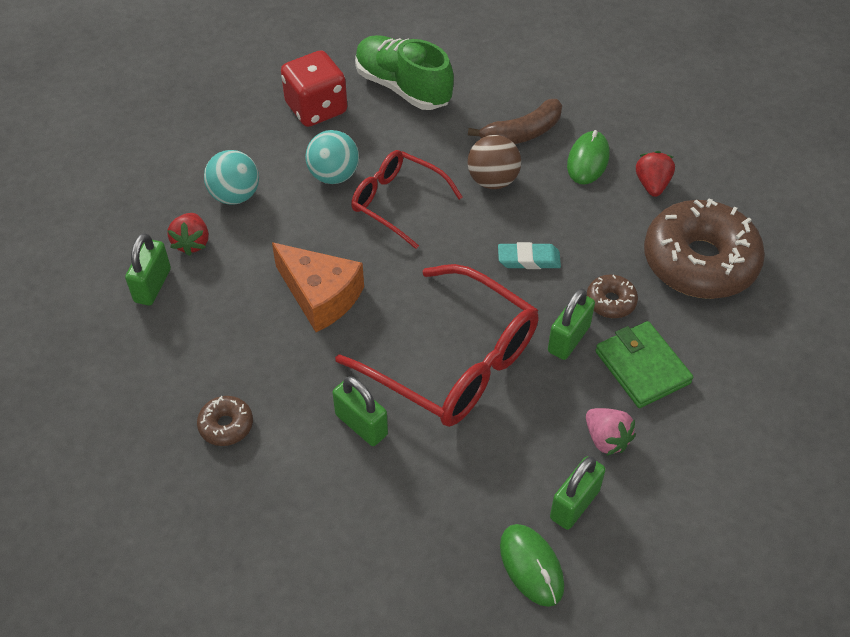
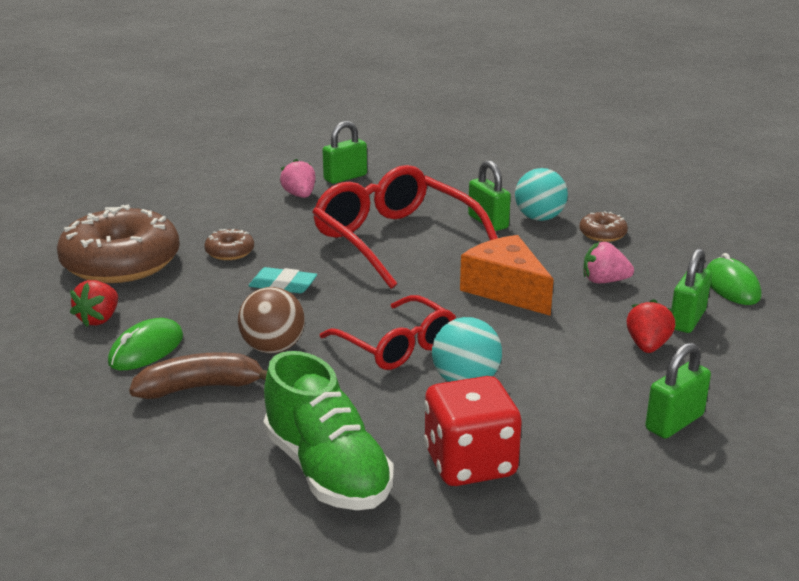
camera: 165 degrees left, 25 degrees down
(226, 330) = (604, 281): none -> pink strawberry
(235, 195) = (596, 380): turquoise ball -> turquoise ball (539, 218)
(531, 566) = (391, 164): green mouse -> green mouse (732, 286)
(568, 339) = (287, 238): green padlock -> green padlock (674, 422)
(642, 367) = (239, 219): green wallet -> none

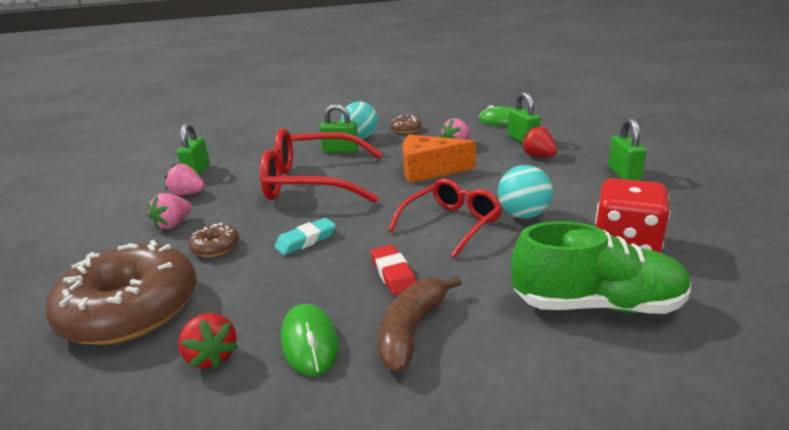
camera: 50 degrees left, 0 degrees up
(244, 217) = (174, 224): none -> pink strawberry
(273, 348) = (393, 273): brown ball -> red eraser
(396, 346) = (451, 224): red glasses -> red glasses turned 45 degrees counterclockwise

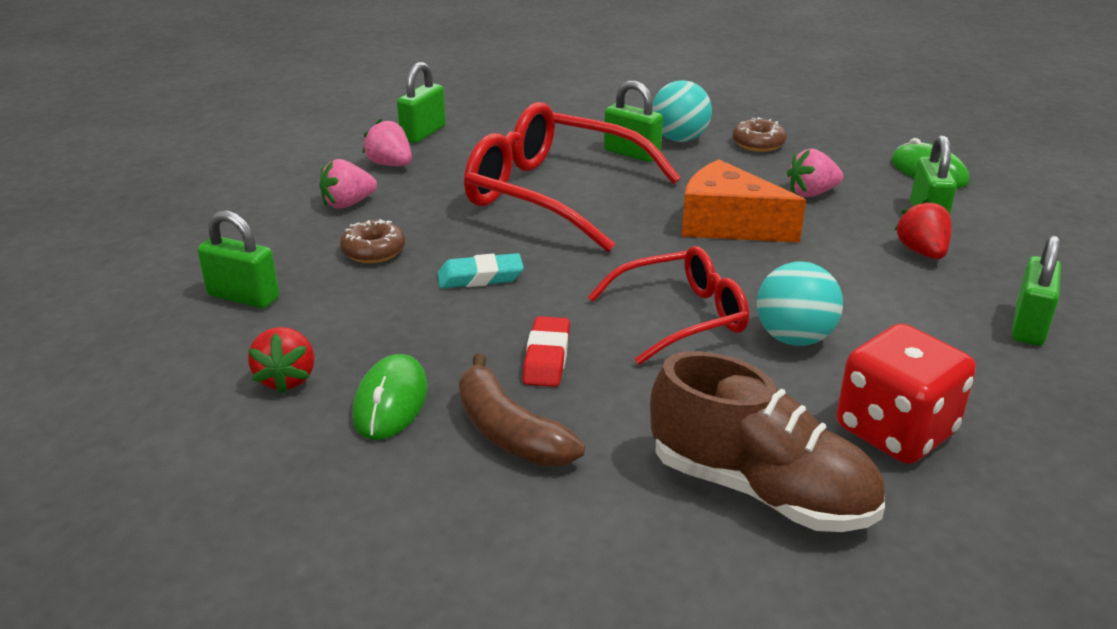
camera: 25 degrees right, 5 degrees up
(131, 309) = (243, 297): brown donut -> green padlock
(412, 330) = (509, 432): brown banana -> brown banana turned 90 degrees counterclockwise
(596, 304) = (760, 490): green shoe -> brown shoe

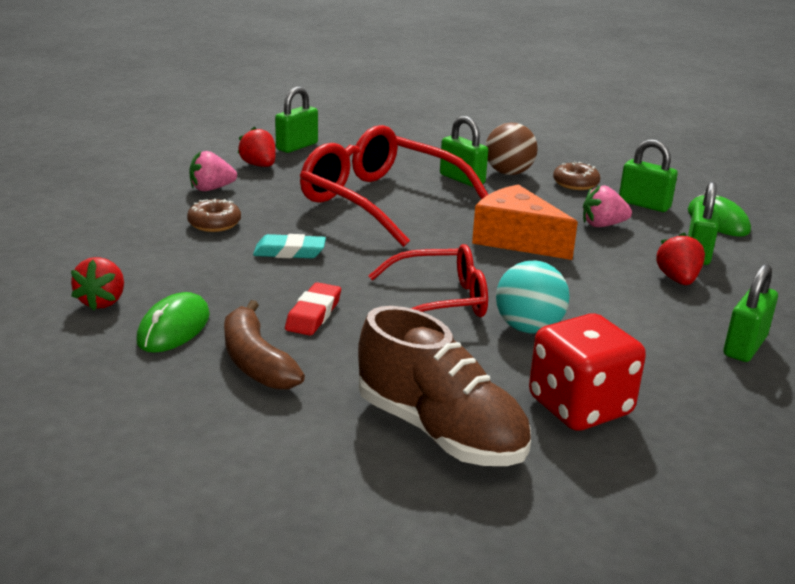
camera: 10 degrees right, 5 degrees down
(243, 297) = (98, 242): green padlock -> green padlock (644, 204)
(390, 164) = (259, 165): pink strawberry -> red strawberry
(679, 139) = (508, 173): turquoise ball -> brown ball

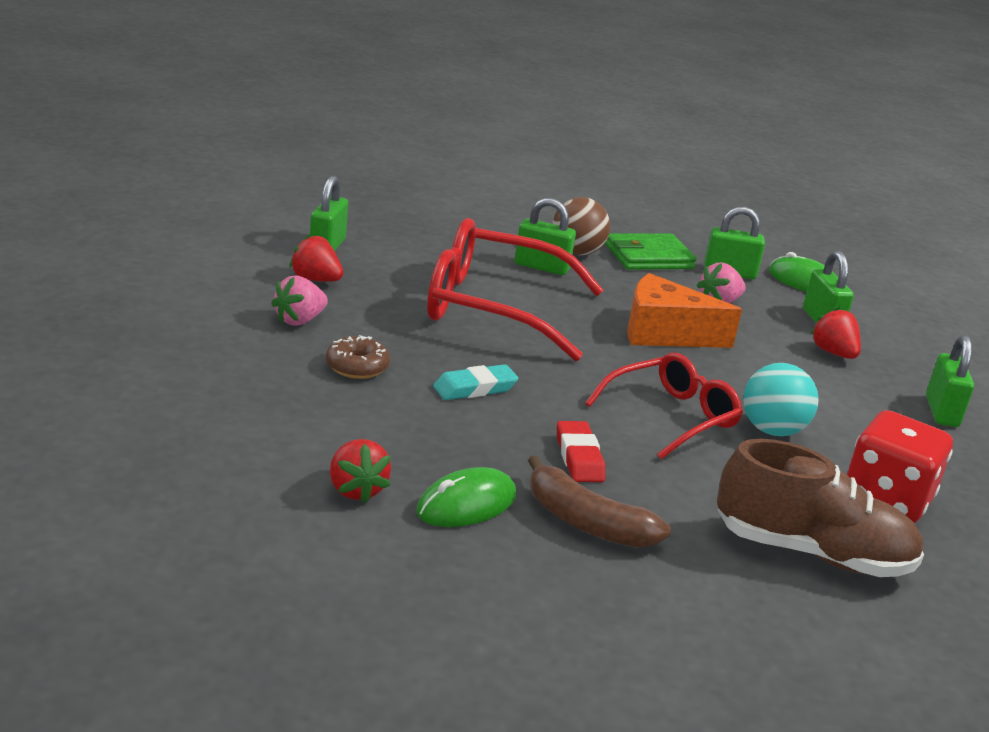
camera: 30 degrees left, 0 degrees up
(174, 328) = (466, 504): green mouse -> green mouse turned 60 degrees clockwise
(575, 184) = (648, 257): brown donut -> green wallet

